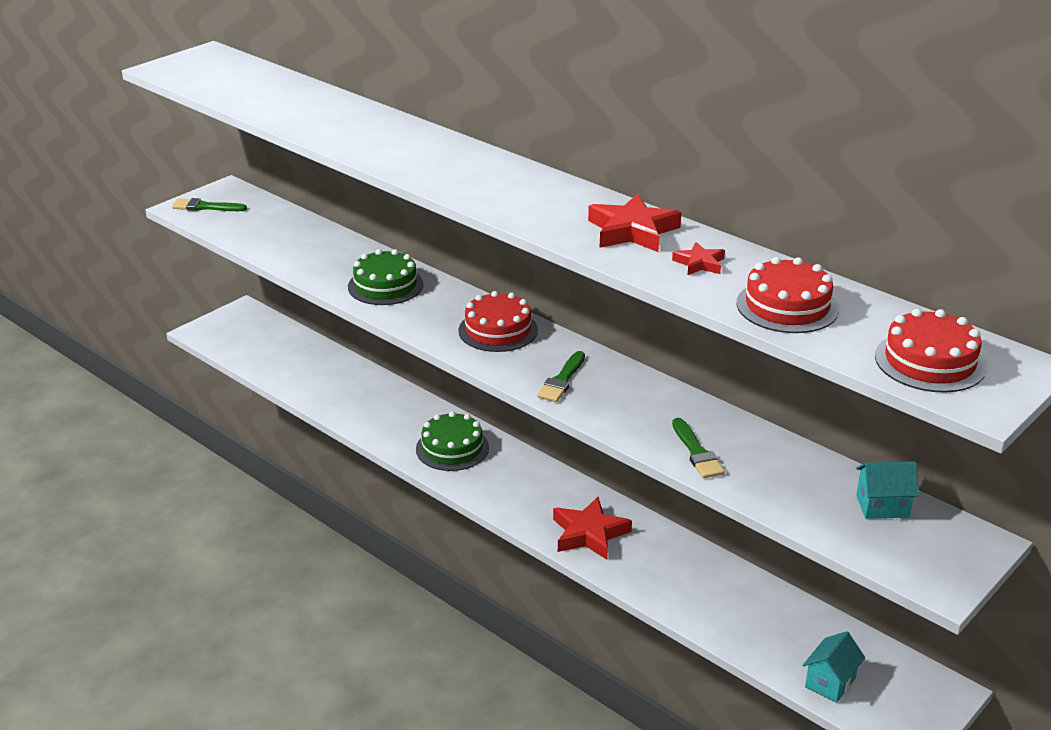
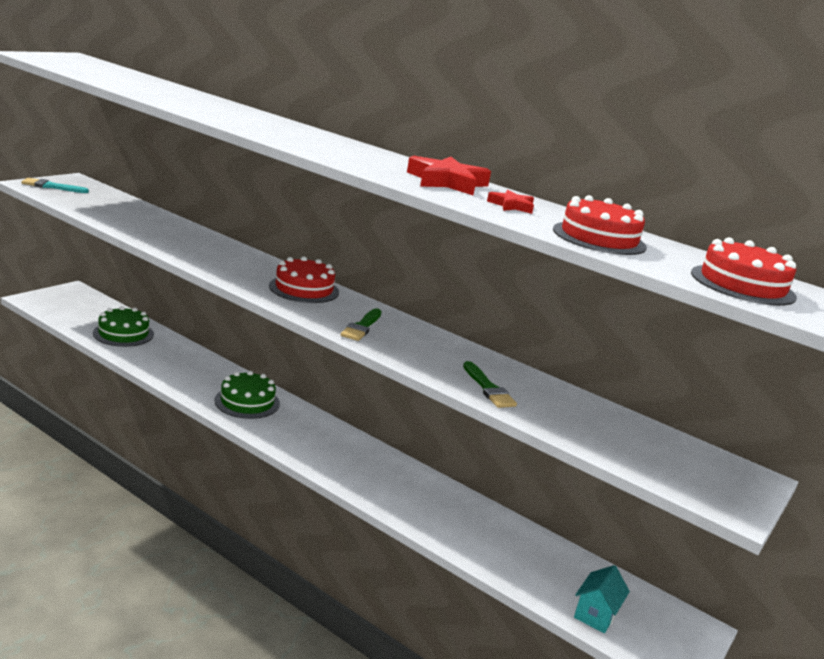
camera: 10 degrees left, 10 degrees down
(205, 207) = (51, 186): green brush -> turquoise brush
(385, 285) = (205, 250): green cake -> green cake (123, 333)
(589, 533) = (368, 476): red star -> none
(882, 506) = (661, 443): turquoise house -> none

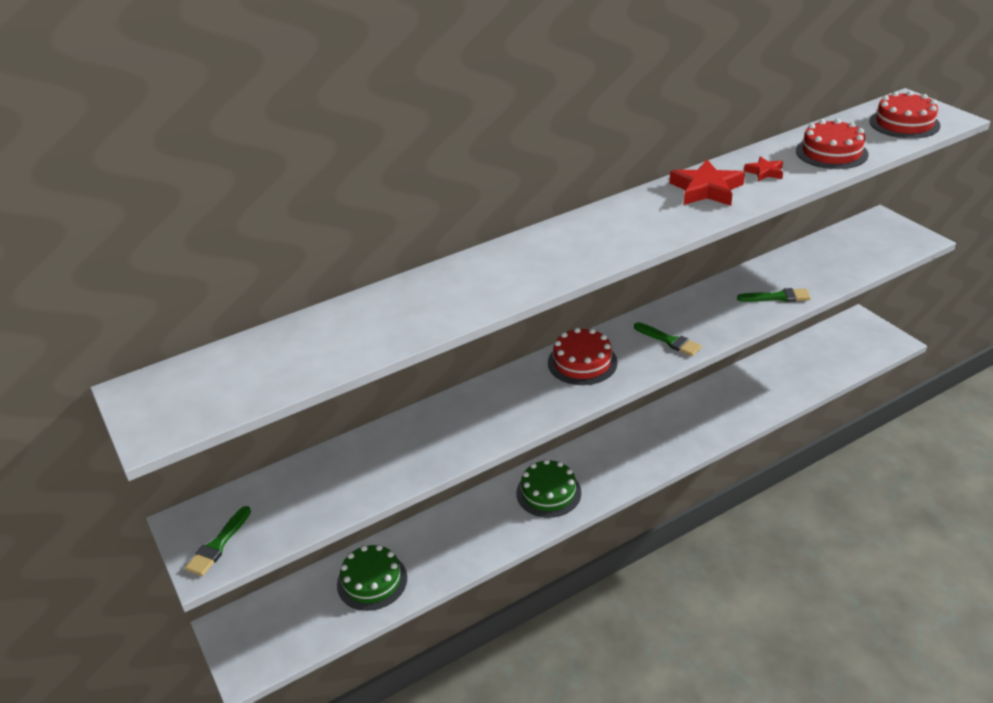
camera: 60 degrees left, 15 degrees up
(51, 186) = (218, 545): turquoise brush -> green brush
(595, 615) = (849, 359): turquoise house -> none

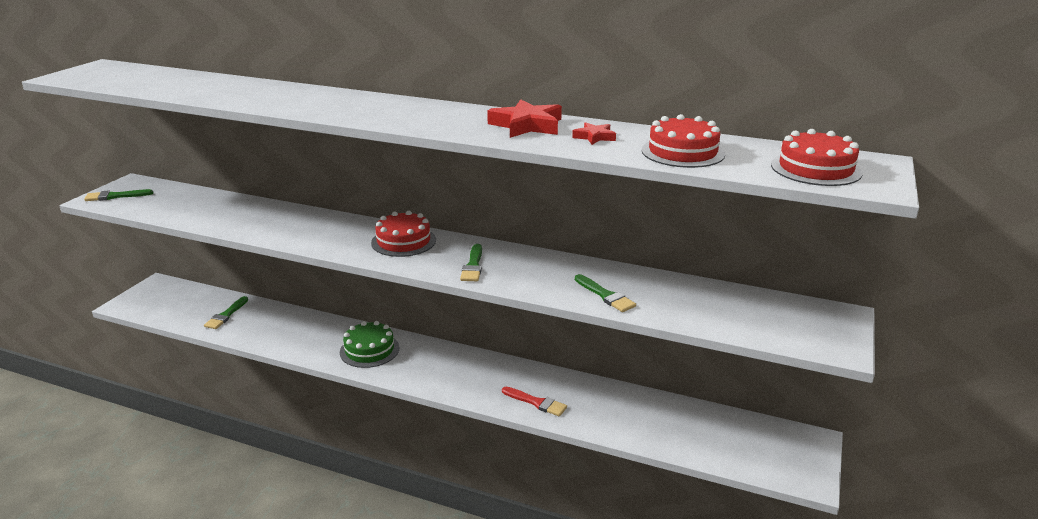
camera: 50 degrees right, 10 degrees down
(372, 581) = (226, 315): green cake -> green brush
(716, 424) = (536, 402): none -> red brush

